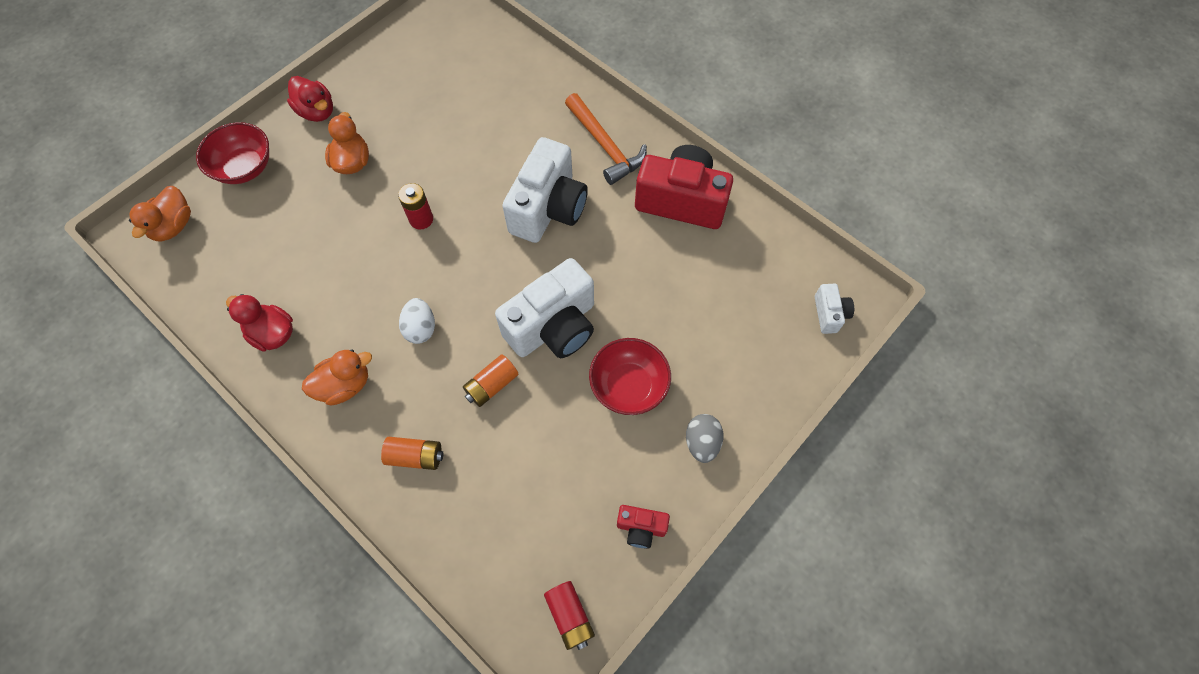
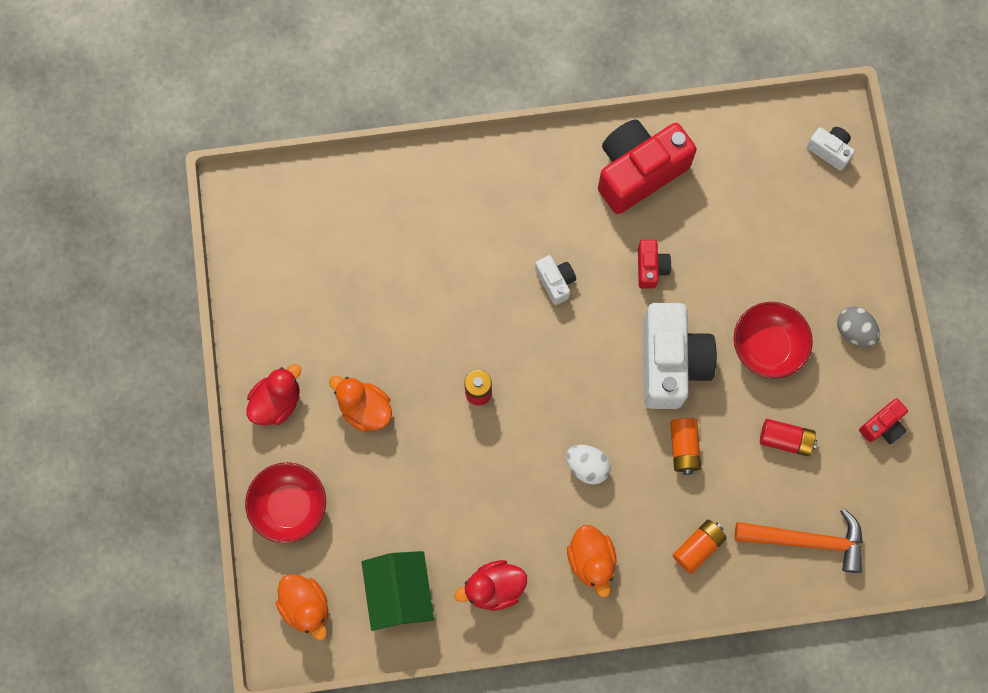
camera: 50 degrees left, 10 degrees up
(225, 275) = (400, 593): none -> green house
(317, 111) = (277, 402): red duck -> red duck turned 45 degrees counterclockwise
(345, 385) = (591, 560): orange duck -> orange duck turned 150 degrees clockwise
(548, 208) = (555, 282): white camera -> white camera, size x0.47
(570, 616) = (905, 523): red battery -> red battery (785, 439)
(605, 145) = (530, 186): orange hammer -> orange hammer (807, 540)
(616, 260) = (650, 268): none -> red camera

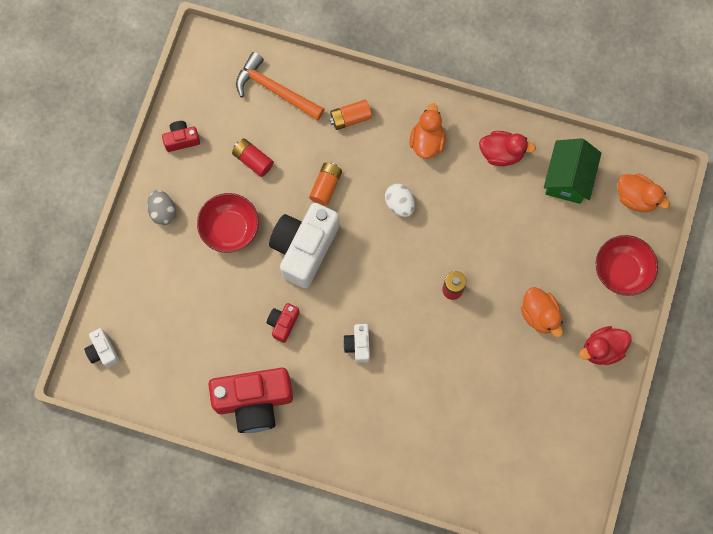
camera: 155 degrees left, 0 degrees up
(306, 606) = (636, 198): orange duck -> orange duck turned 135 degrees clockwise

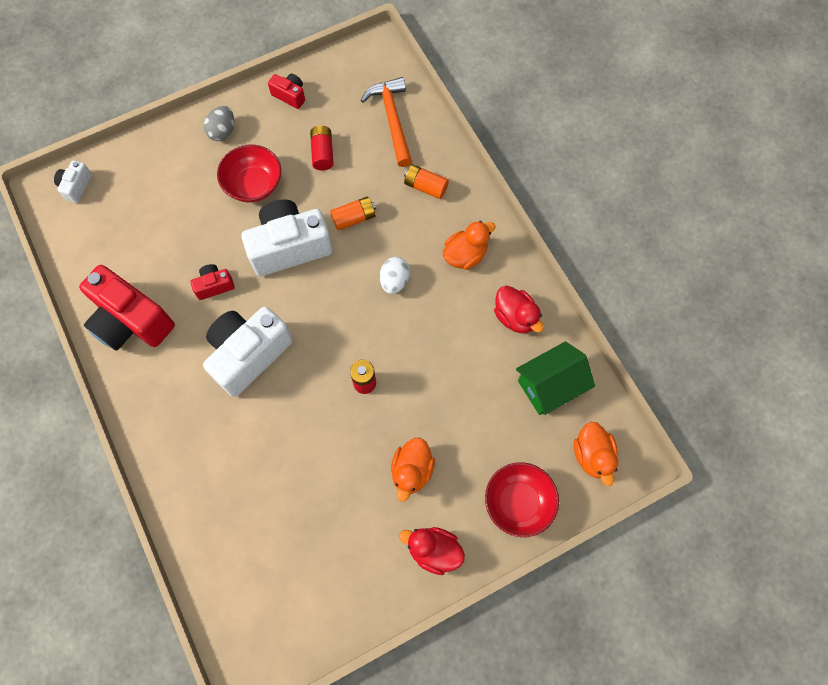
camera: 45 degrees right, 5 degrees down
(358, 345) = (249, 354): white camera -> white camera, size x2.15

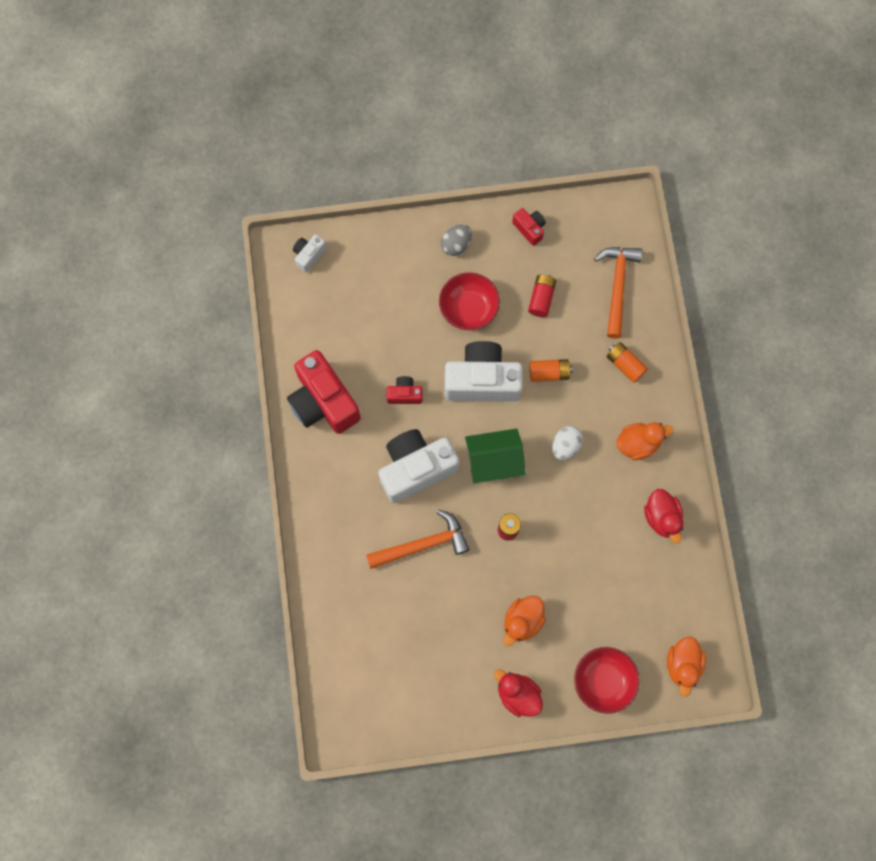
camera: 20 degrees right, 5 degrees up
(280, 429) = (422, 544): none -> orange hammer
(549, 385) = (669, 590): green house -> green house (493, 461)

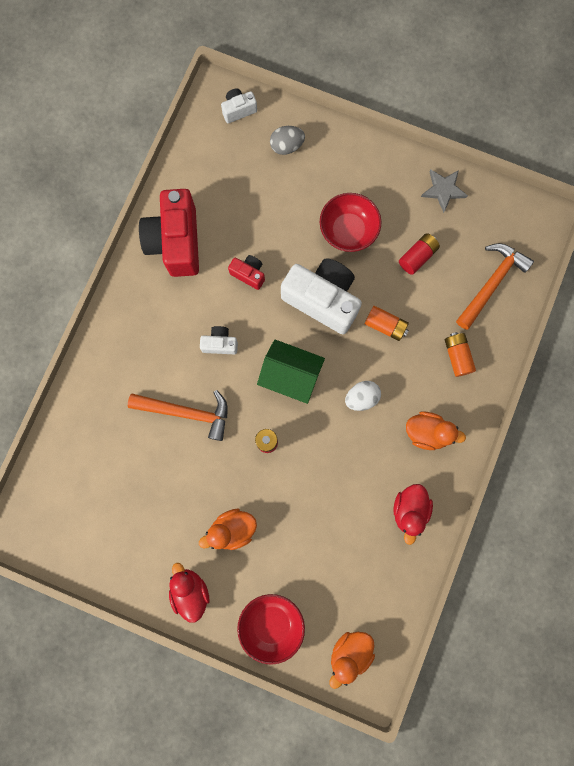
camera: 30 degrees right, 5 degrees up
(416, 468) = (220, 343): white camera -> white camera, size x0.47
(456, 245) = (370, 169): grey egg -> grey egg (287, 146)
(529, 229) = (443, 190): red camera -> grey star

